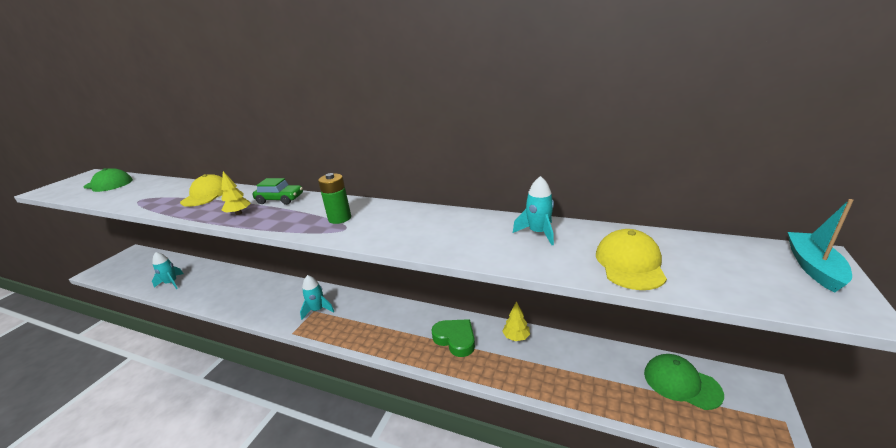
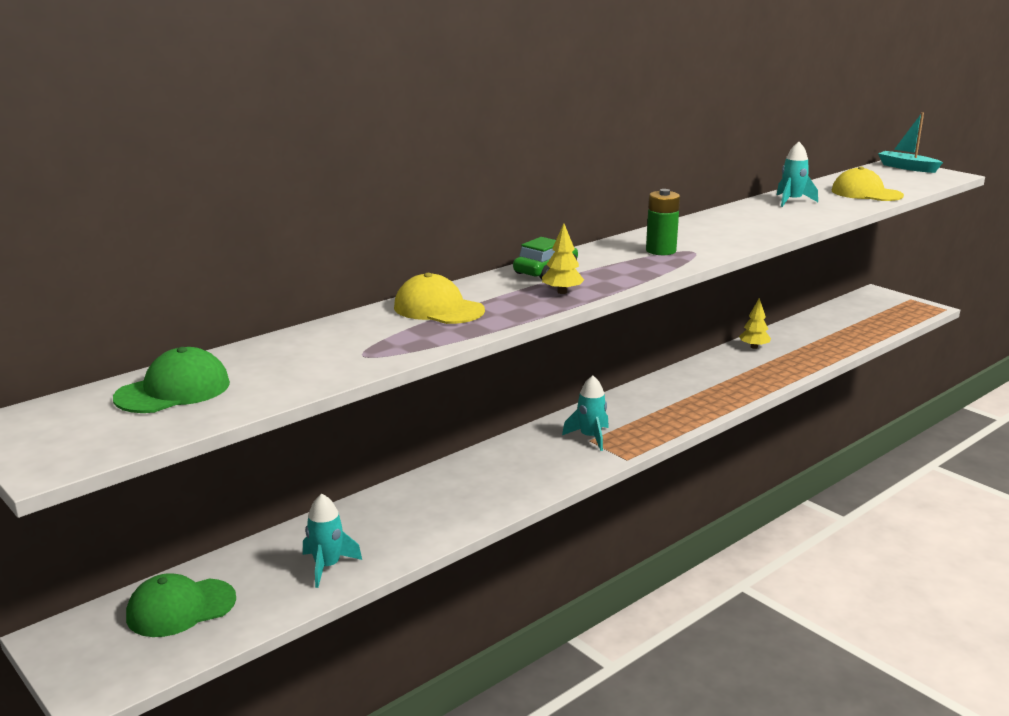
camera: 65 degrees left, 5 degrees down
(455, 339) = (732, 372): green heart -> none
(681, 383) = (858, 311): green cap -> green cap (181, 608)

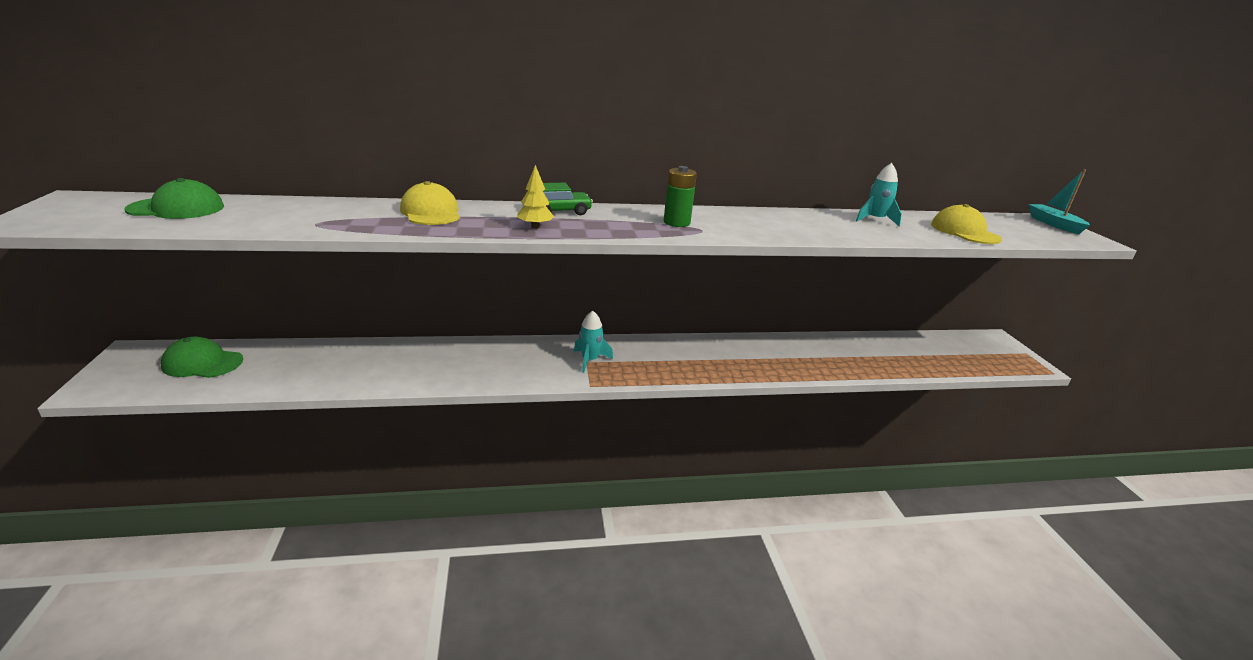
camera: 30 degrees right, 5 degrees up
(327, 566) = (305, 374): turquoise rocket -> none
(754, 347) = (817, 343): yellow tree -> none

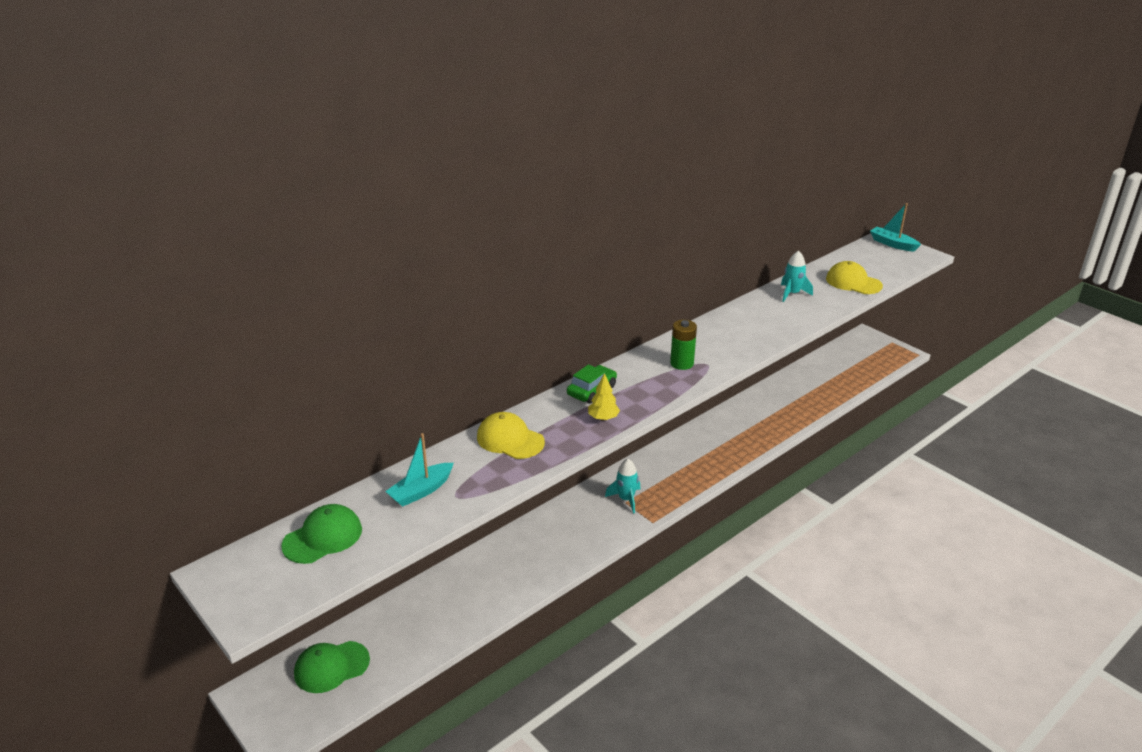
camera: 30 degrees left, 5 degrees up
(299, 212) = (421, 491): none -> turquoise boat

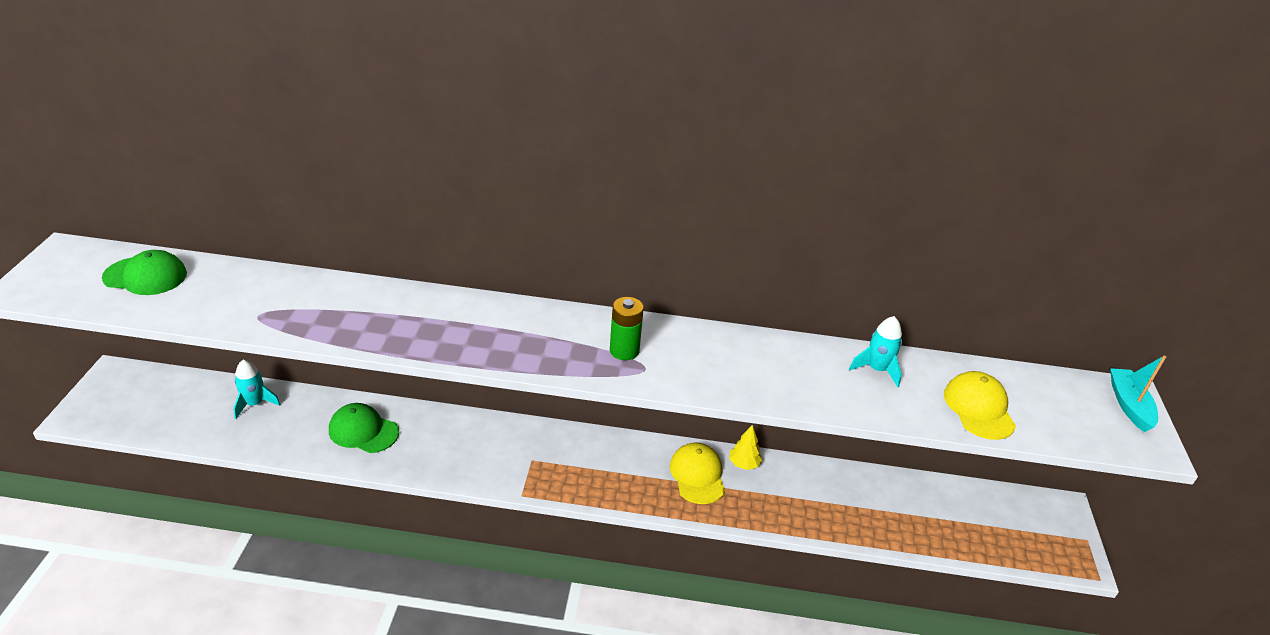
camera: 45 degrees right, 5 degrees up
(331, 667) = (170, 399): green cap -> green cap (363, 431)
(421, 491) = (249, 293): turquoise boat -> none
(510, 440) = (373, 304): yellow cap -> yellow cap (697, 475)
(591, 390) = (506, 315): green car -> none
(603, 418) = (466, 343): yellow tree -> yellow tree (744, 464)
(626, 499) = (537, 458): turquoise rocket -> turquoise rocket (255, 403)

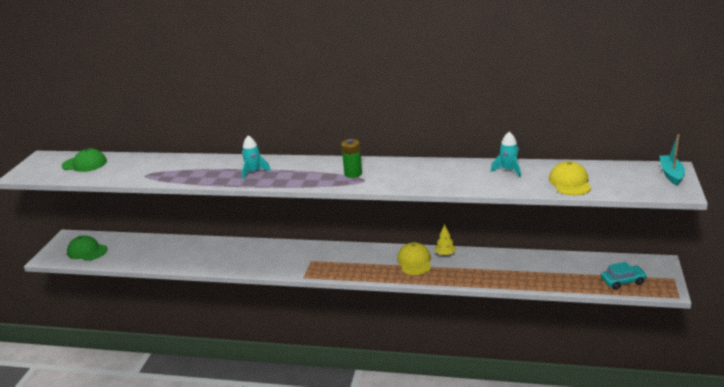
camera: 10 degrees right, 10 degrees down
(255, 403) = (147, 245): turquoise rocket -> turquoise rocket (254, 172)
(363, 431) = (210, 253): green cap -> green cap (87, 251)
(1015, 541) = (623, 281): none -> turquoise car

